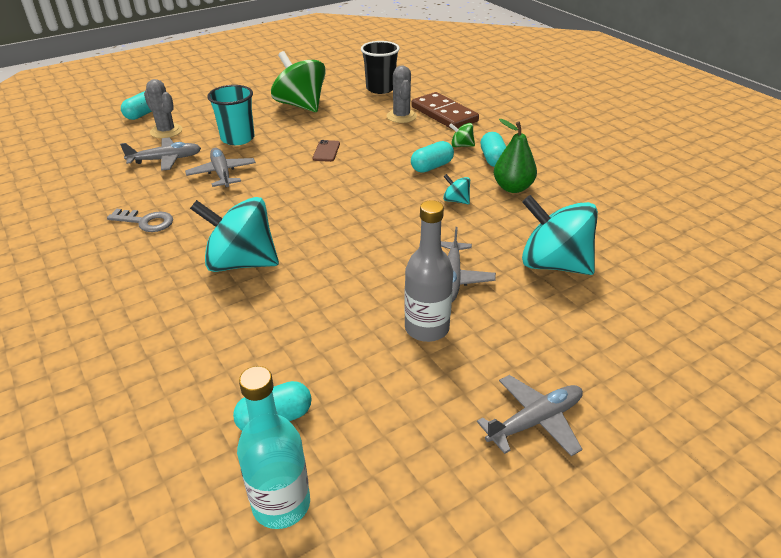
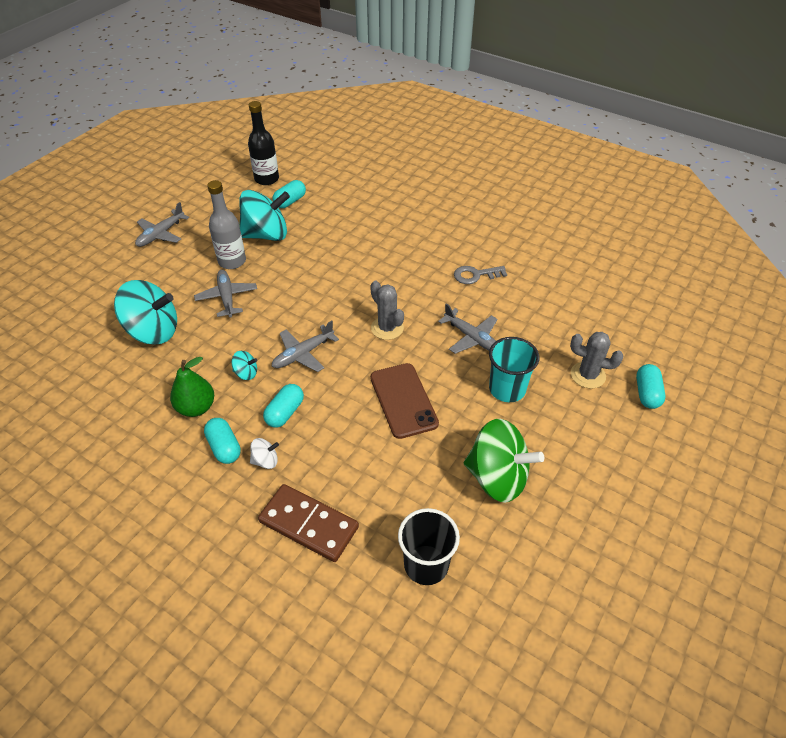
camera: 155 degrees right, 10 degrees up
(165, 160) = (539, 337): grey plane -> grey plane (303, 354)
(241, 263) = (377, 267): turquoise spinning top -> turquoise spinning top (266, 235)
(281, 504) = (266, 179): turquoise bottle -> black bottle
(326, 151) = (403, 400): brown phone -> brown phone, size x2.01
(401, 116) = (360, 498): grey cactus -> grey cactus (387, 328)
(461, 145) = (265, 461): green spinning top -> white spinning top

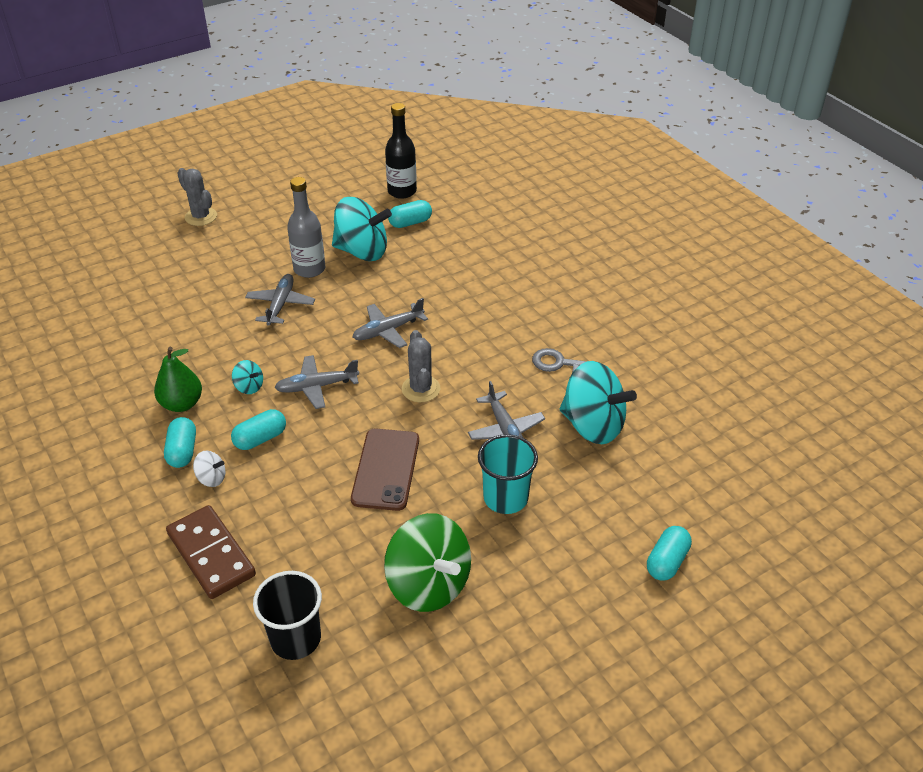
camera: 25 degrees right, 5 degrees down
(153, 331) = (190, 316): turquoise spinning top -> turquoise spinning top (593, 425)
(161, 234) = (259, 220): grey plane -> grey plane (388, 330)
(588, 375) = (610, 516): grey cactus -> grey cactus (201, 217)

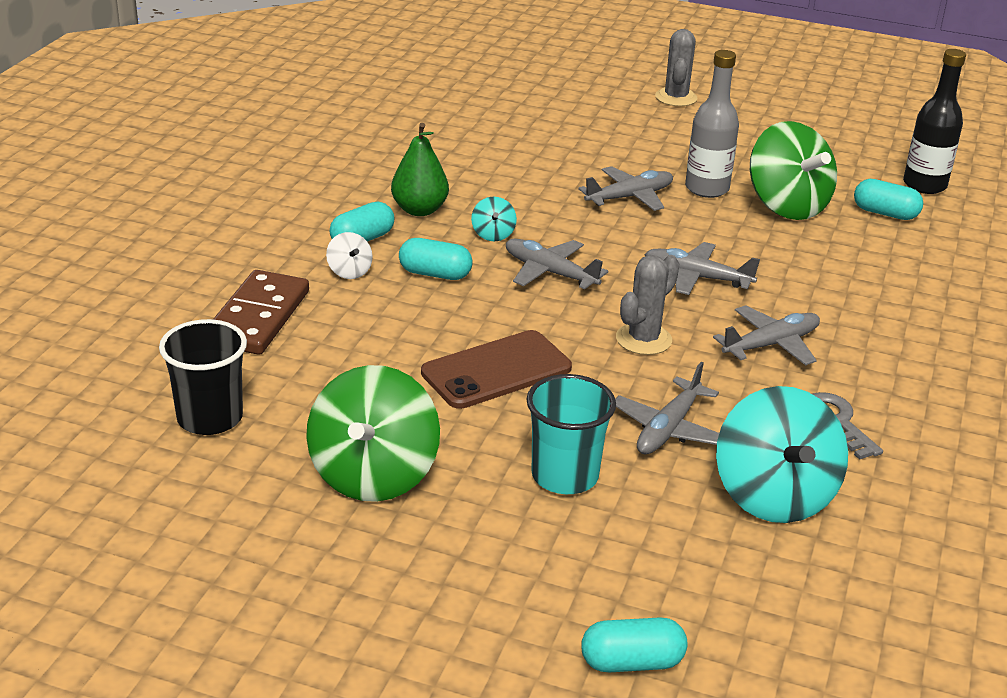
camera: 50 degrees right, 10 degrees down
(362, 251) = (787, 206): turquoise spinning top -> green spinning top
(475, 343) = (770, 345): none -> grey plane

